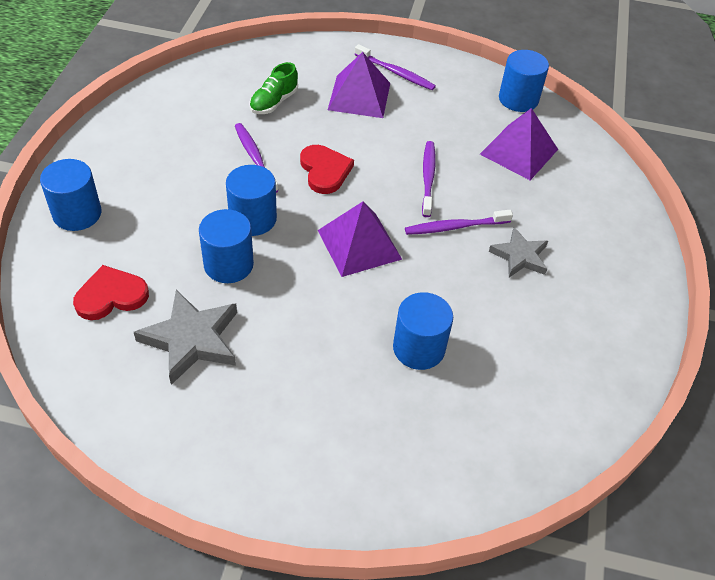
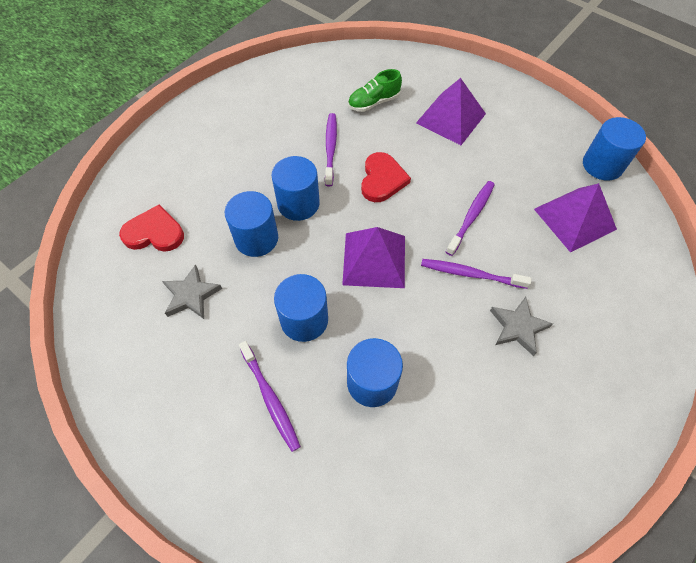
camera: 30 degrees right, 10 degrees up
(77, 214) = (169, 153): blue cylinder -> blue cylinder (304, 320)
(191, 339) = (191, 295): grey star -> grey star, size x0.64
(396, 73) = (496, 105): purple toothbrush -> purple toothbrush (270, 399)

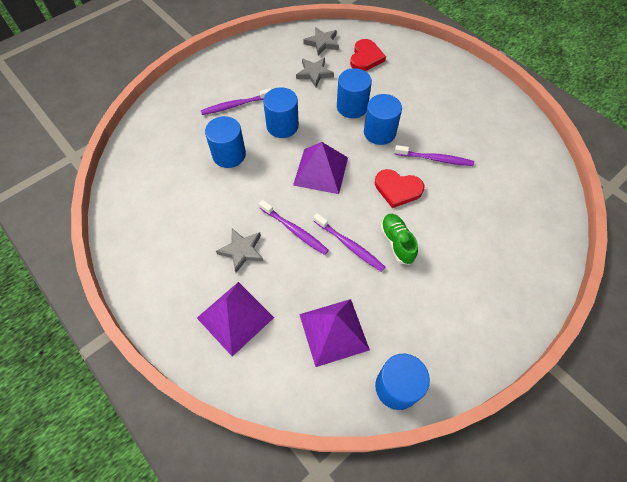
camera: 100 degrees right, 0 degrees up
(119, 295) = (322, 43): none -> grey star
(374, 102) = (491, 198): green shoe -> green shoe (397, 242)
(451, 118) = (469, 258): purple pyramid -> purple pyramid (235, 317)
(470, 274) = (294, 230): purple toothbrush -> purple toothbrush turned 105 degrees clockwise

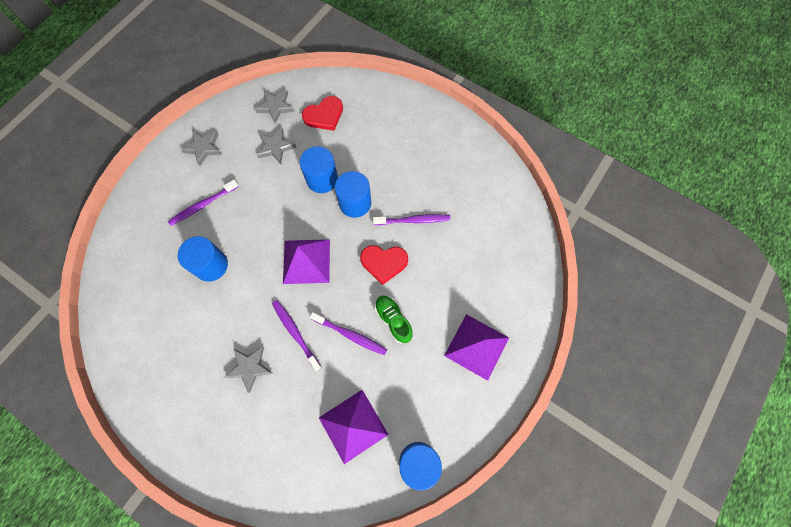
camera: 15 degrees left, 10 degrees up
(235, 317) = (260, 437): purple pyramid -> purple pyramid (476, 346)
(248, 61) = (203, 148): none -> grey star
(282, 126) = (257, 218): blue cylinder -> none
(294, 230) = (295, 333): purple toothbrush -> purple toothbrush turned 150 degrees counterclockwise
(366, 57) = (324, 115): red heart -> red heart turned 60 degrees clockwise

